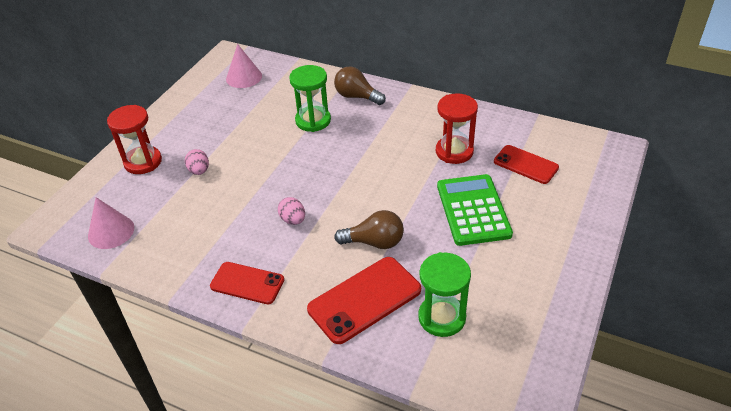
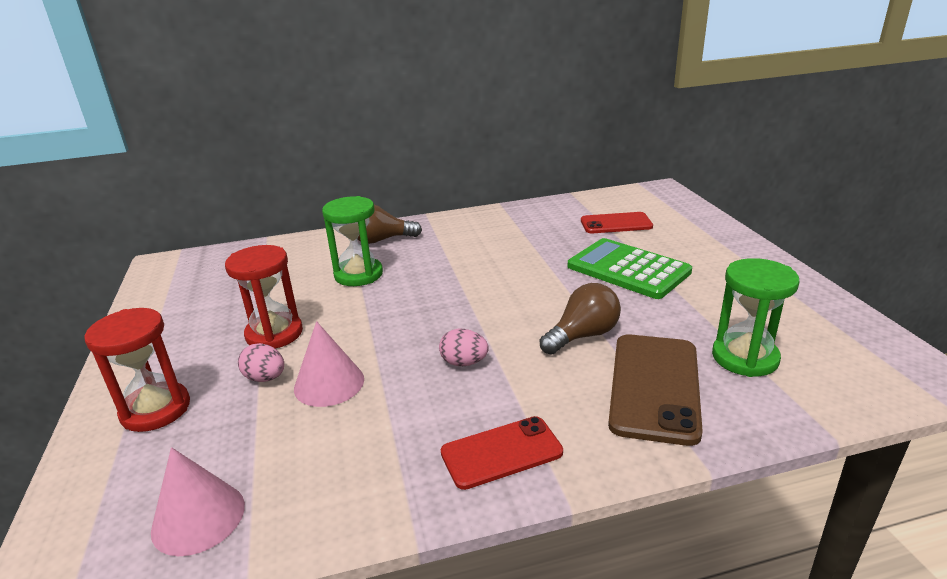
camera: 40 degrees left, 15 degrees down
(244, 77) = (213, 274): pink cone -> pink cone (329, 383)
(365, 300) = (655, 387): red phone -> brown phone
(454, 151) = (542, 240): red hourglass -> red hourglass (274, 334)

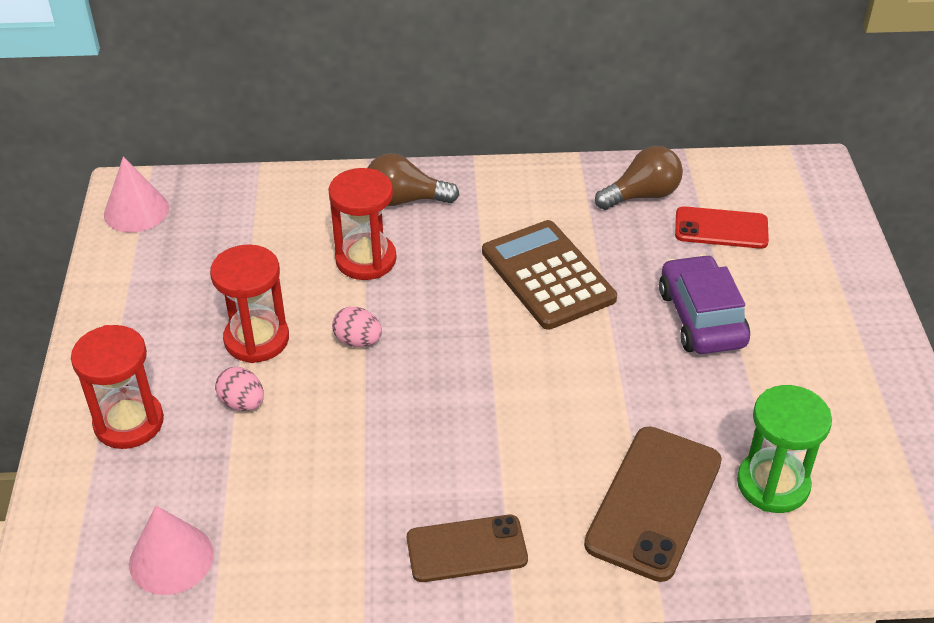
camera: 10 degrees right, 15 degrees up
(329, 383) = (309, 425): pink cone -> pink cone (136, 211)
(358, 274) = (366, 260): green hourglass -> red hourglass
(464, 363) = (459, 426): pink egg -> pink egg (358, 341)
(501, 452) = (466, 549): red phone -> brown phone
(503, 263) = (548, 275): none -> brown calculator
(582, 335) = (604, 414): brown light bulb -> brown light bulb (642, 195)
(628, 269) = (701, 318): green calculator -> purple car

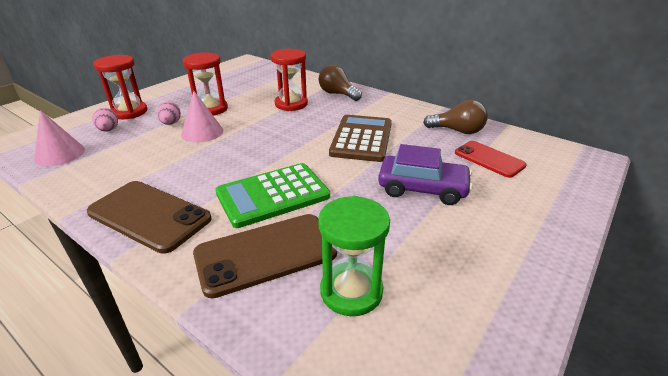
camera: 40 degrees right, 10 degrees down
(136, 211) = (238, 66): pink cone -> pink cone (202, 132)
(358, 341) = (244, 125): pink egg -> pink egg (108, 130)
(466, 549) = (149, 215): brown phone -> brown phone, size x1.53
(561, 429) = (273, 195): none -> green calculator
(701, 318) = (422, 188): purple car -> purple car turned 75 degrees clockwise

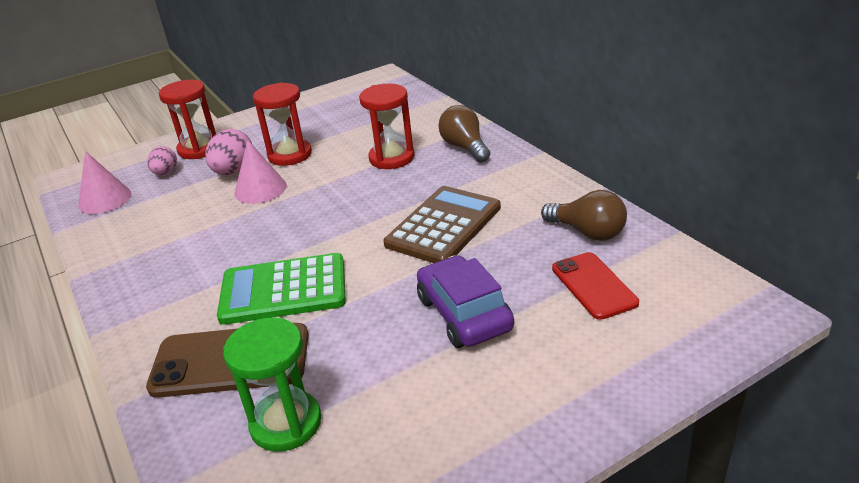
camera: 25 degrees right, 0 degrees up
(149, 215) = (148, 292): brown phone -> none
(171, 123) = (234, 172): pink egg -> pink egg, size x1.56
(422, 188) = (464, 314): purple car -> purple car turned 150 degrees counterclockwise

